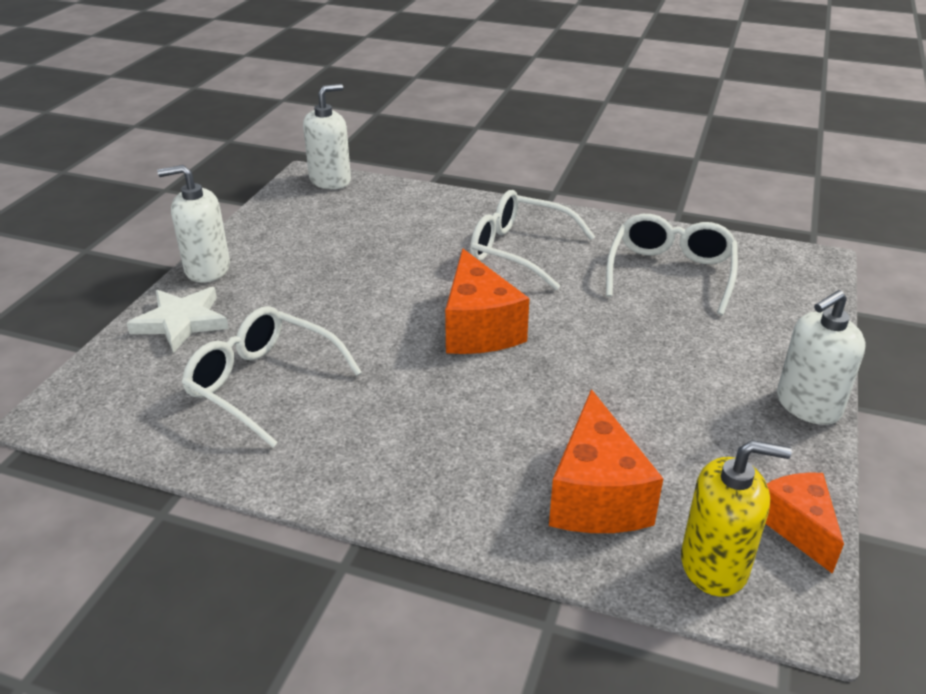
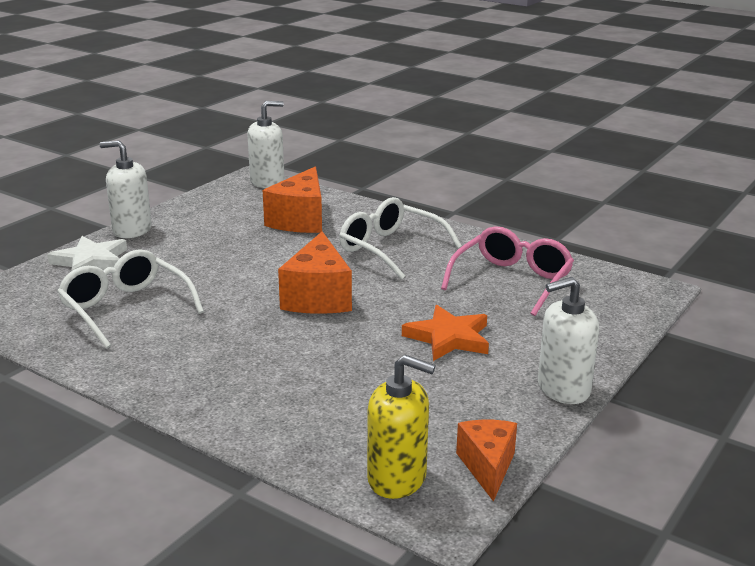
camera: 15 degrees right, 10 degrees down
(596, 496) = (334, 418): orange cheese -> orange cheese (300, 220)
(651, 359) = (448, 338): none -> orange star
(670, 273) = (512, 281): white glasses -> pink glasses

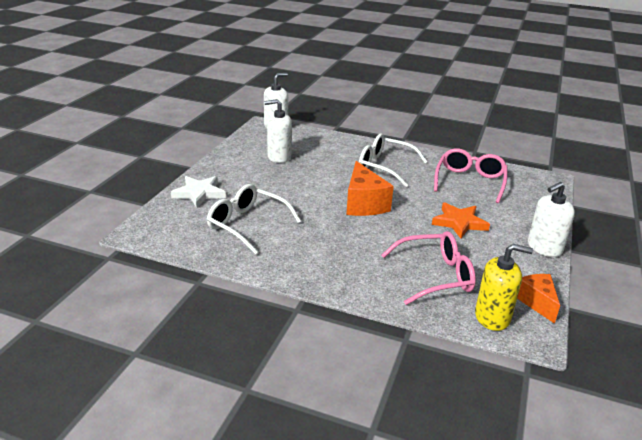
camera: 15 degrees left, 5 degrees up
(132, 230) = (210, 168): white soap dispenser -> white soap dispenser (279, 157)
(300, 220) = (315, 152): orange cheese -> none
(352, 408) = (435, 276): none -> pink glasses

